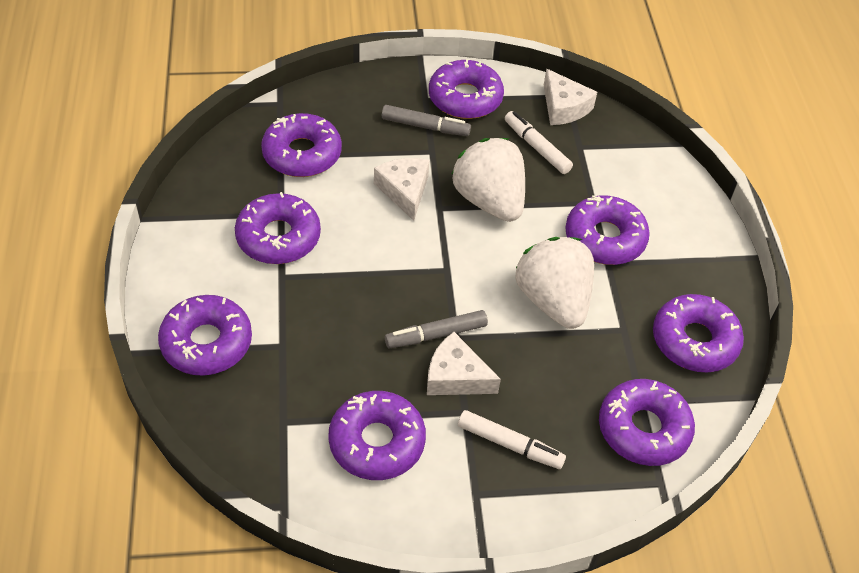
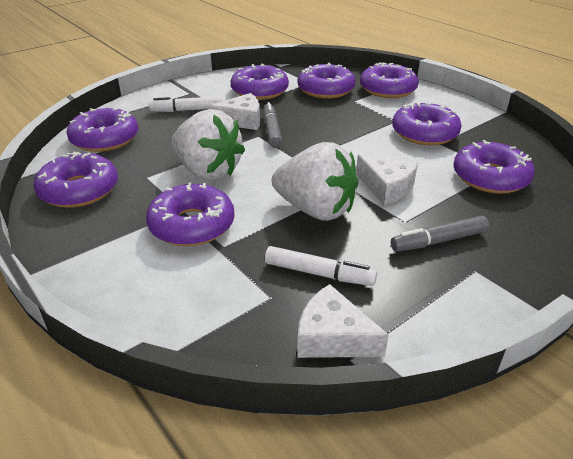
camera: 150 degrees right, 15 degrees down
(436, 335) = (272, 130): grey marker -> grey marker turned 45 degrees counterclockwise
(465, 98) = (443, 288): purple donut -> purple donut (326, 89)

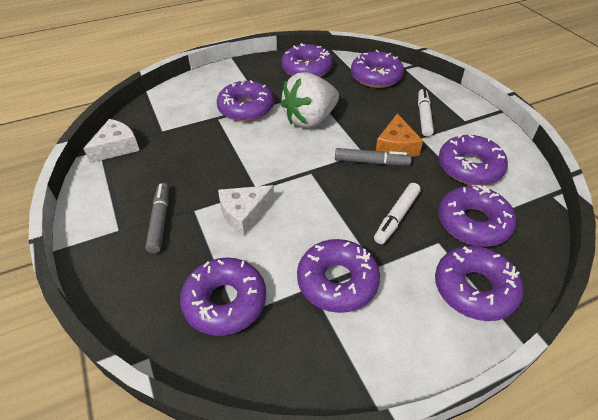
camera: 105 degrees right, 10 degrees up
(242, 120) = (396, 146): white cheese -> orange cheese
(315, 210) = (234, 164): white strawberry -> none
(318, 273) = (168, 152): white marker -> white marker (397, 217)

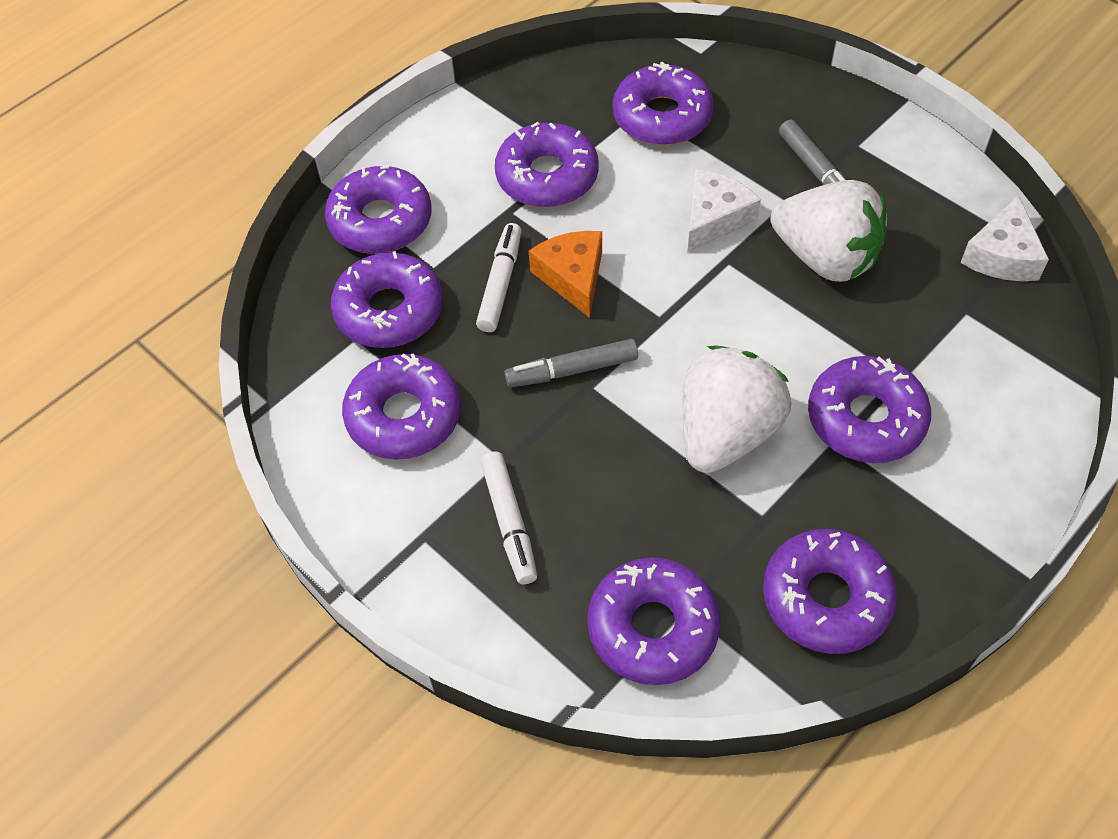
camera: 160 degrees right, 10 degrees up
(202, 173) = (825, 258): none -> white strawberry
(396, 146) = (541, 421): orange cheese -> orange cheese (572, 277)

